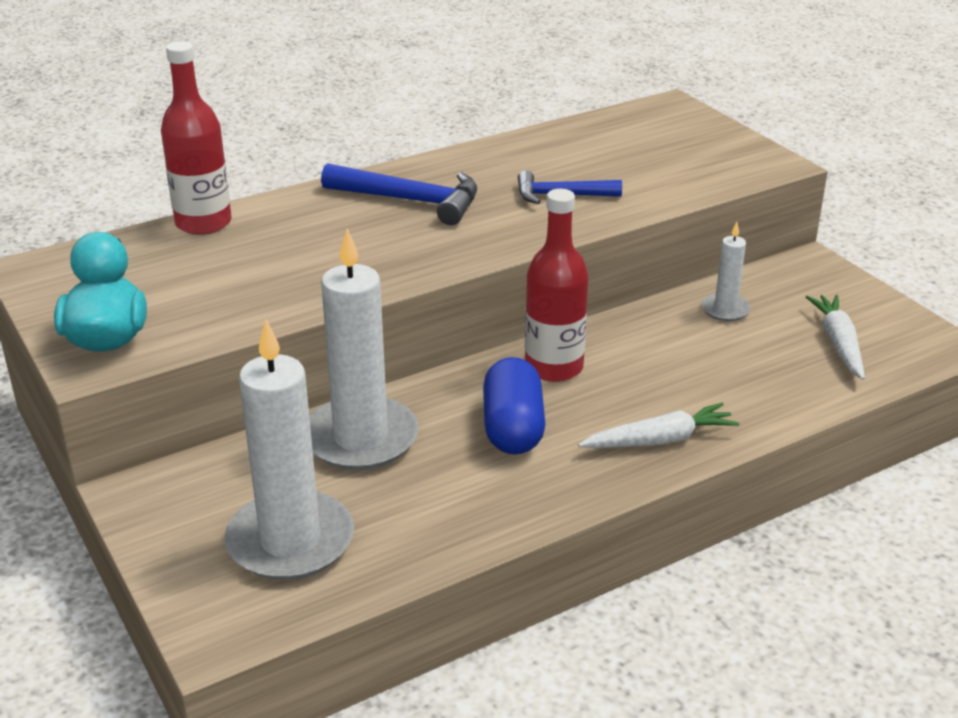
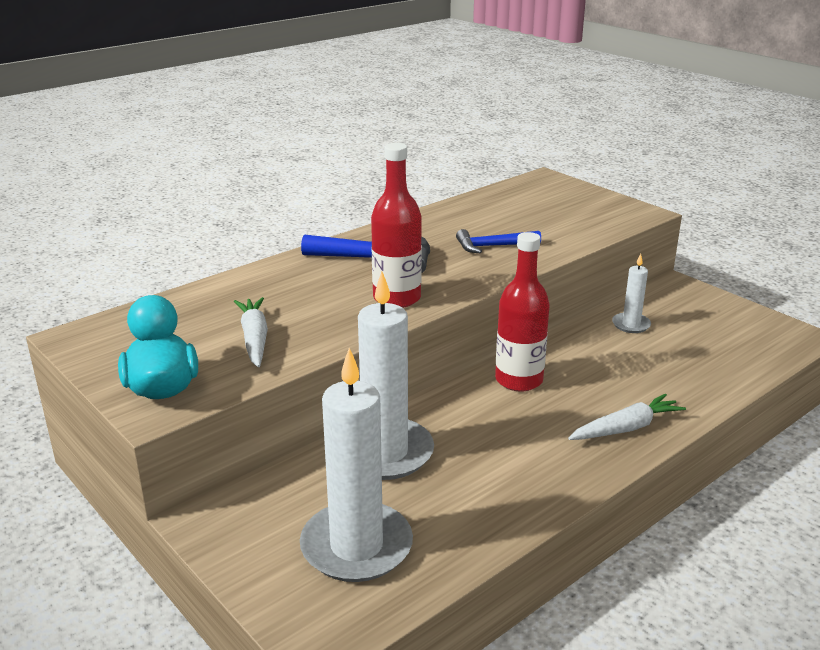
camera: 10 degrees left, 5 degrees down
(203, 223) = (212, 289): red bottle -> red bottle (397, 298)
(513, 428) = (506, 431): blue capsule -> none
(838, 343) = (726, 341): white carrot -> white carrot (254, 339)

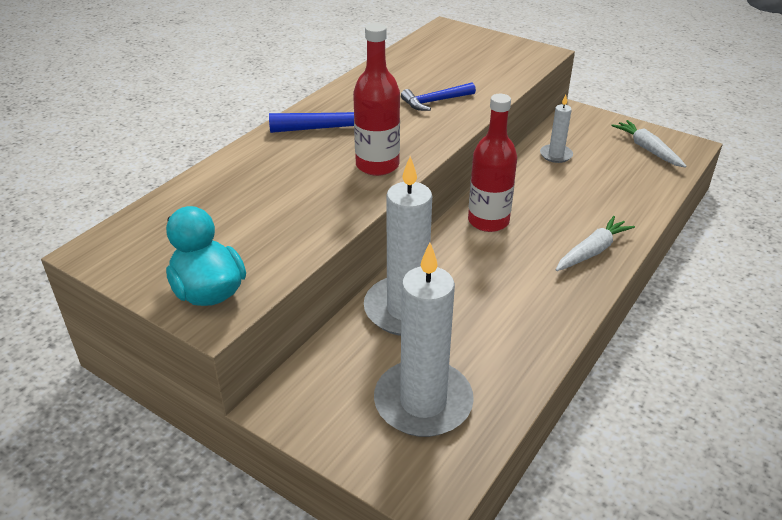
camera: 15 degrees left, 10 degrees up
(254, 339) = (269, 226): white carrot -> white carrot (647, 149)

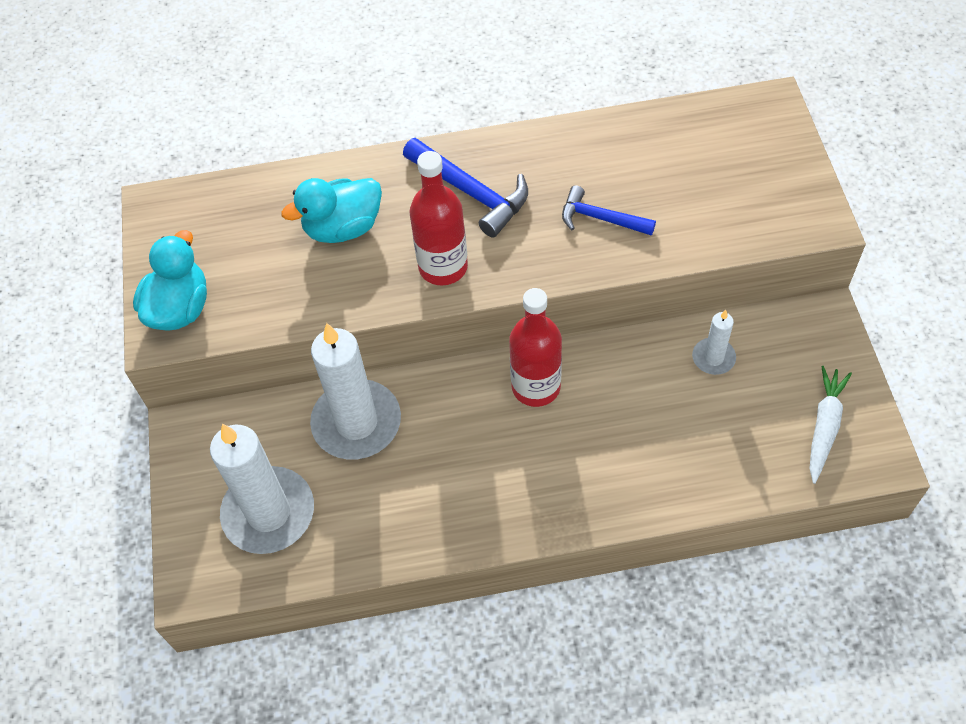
camera: 50 degrees right, 20 degrees up
(277, 184) = (343, 228): none -> turquoise duck
(592, 251) = (578, 496): white carrot -> none

